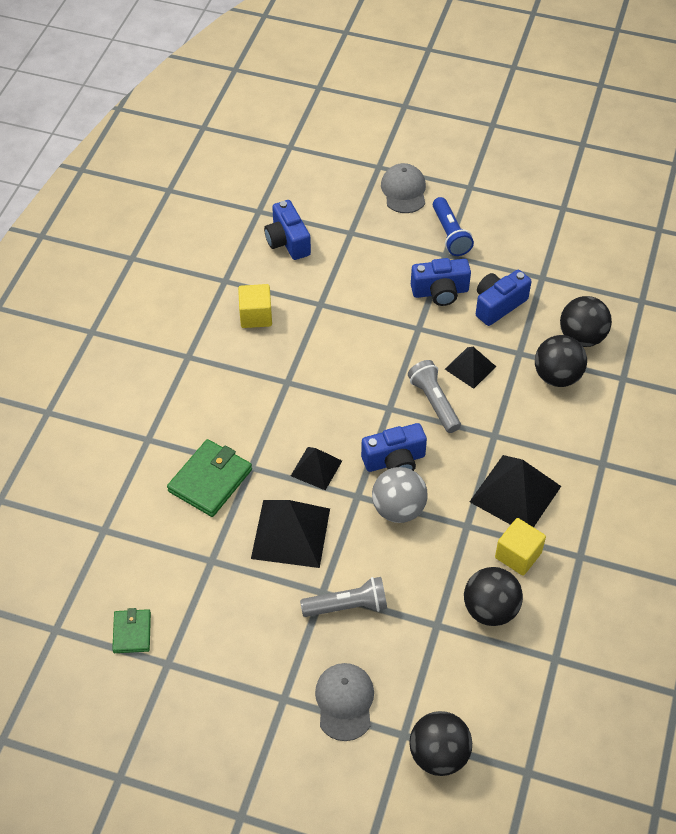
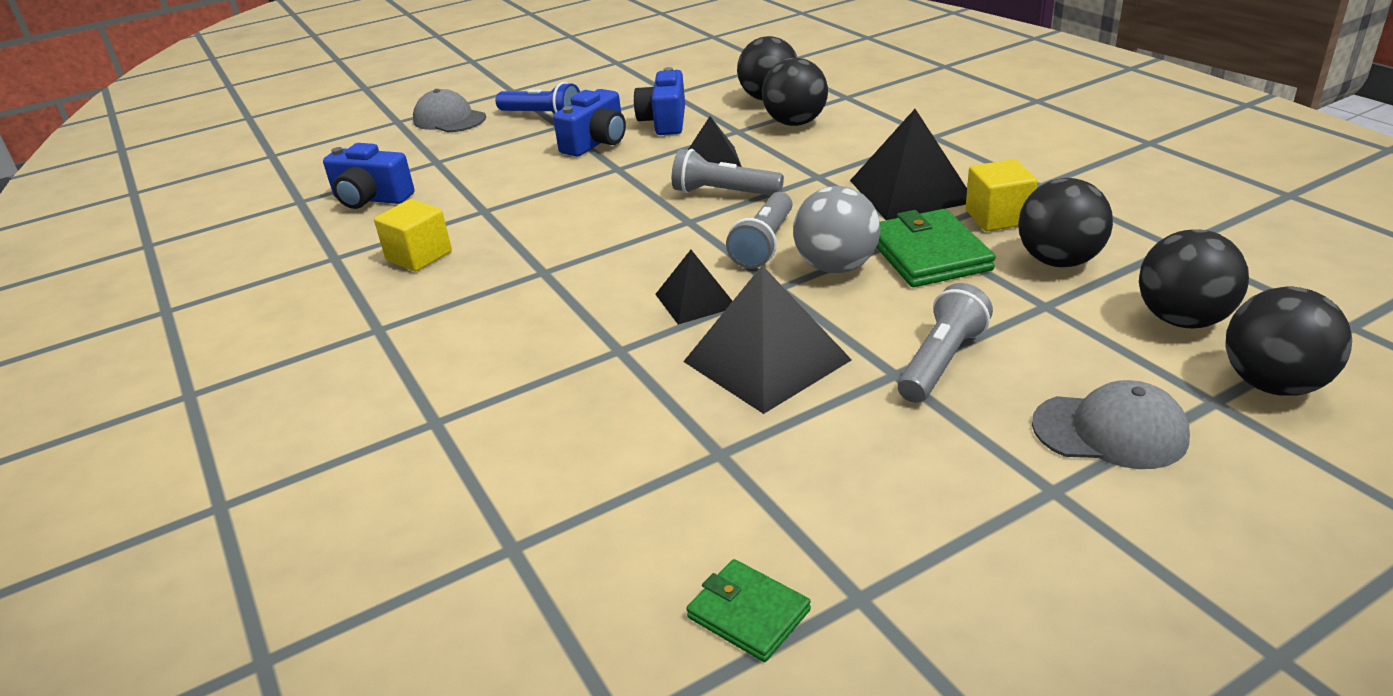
camera: 45 degrees left, 20 degrees down
(210, 480) = (587, 394): green wallet -> green wallet (929, 254)
(344, 702) = (1110, 431): grey cap -> grey cap turned 150 degrees clockwise
(394, 461) = (764, 244): blue camera -> grey flashlight
(472, 693) = (1182, 320): none -> black ball

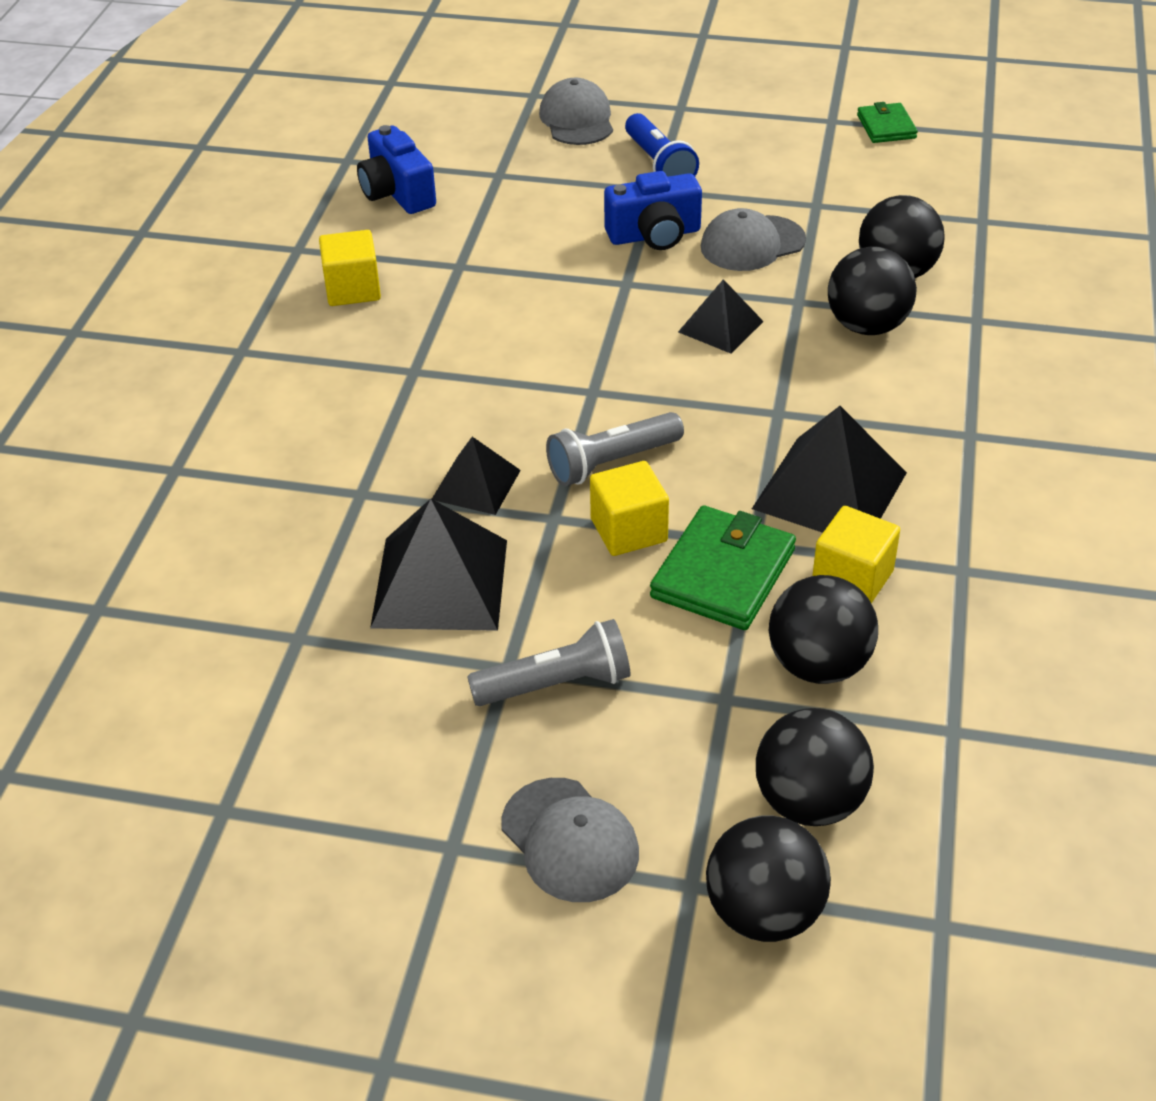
camera: 40 degrees right, 10 degrees up
(665, 121) = (752, 244): blue camera -> grey cap
(724, 193) = (668, 377): grey flashlight -> none
(748, 613) = (153, 765): green wallet -> green wallet (886, 127)
(836, 267) = (629, 530): grey ball -> yellow cube

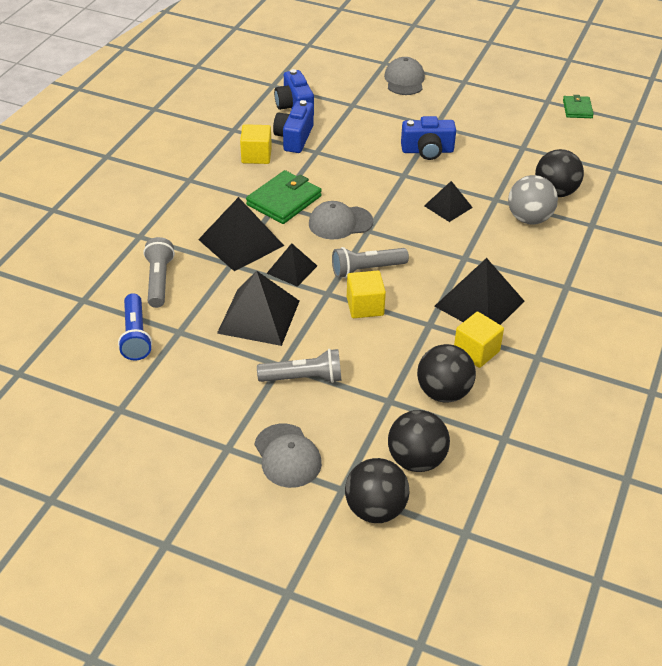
camera: 10 degrees right, 0 degrees up
(234, 548) = (159, 281): none -> grey flashlight
(368, 450) = (241, 242): none -> black pyramid
(412, 247) = (294, 138): none -> blue camera
(659, 164) = (442, 112): blue flashlight -> blue flashlight (135, 335)
(723, 573) = (408, 337): green wallet -> green wallet (284, 200)
(752, 244) = (480, 164): grey cap -> grey cap (340, 223)
(867, 326) = (529, 219): black ball -> grey ball

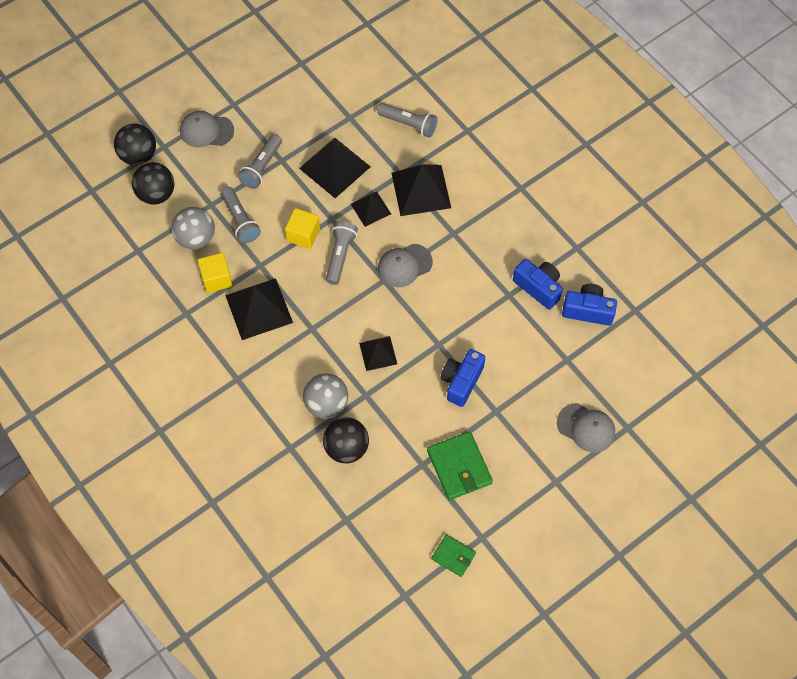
camera: 120 degrees right, 20 degrees up
(135, 335) = (361, 92): blue flashlight -> none
(256, 156) = (527, 248): yellow cube -> none
(284, 200) = (455, 240): green wallet -> green wallet (459, 467)
(340, 223) = (404, 265): grey cap -> grey cap turned 135 degrees counterclockwise
(388, 365) = (240, 220): none -> grey flashlight
(443, 392) = (196, 238): black ball -> grey ball

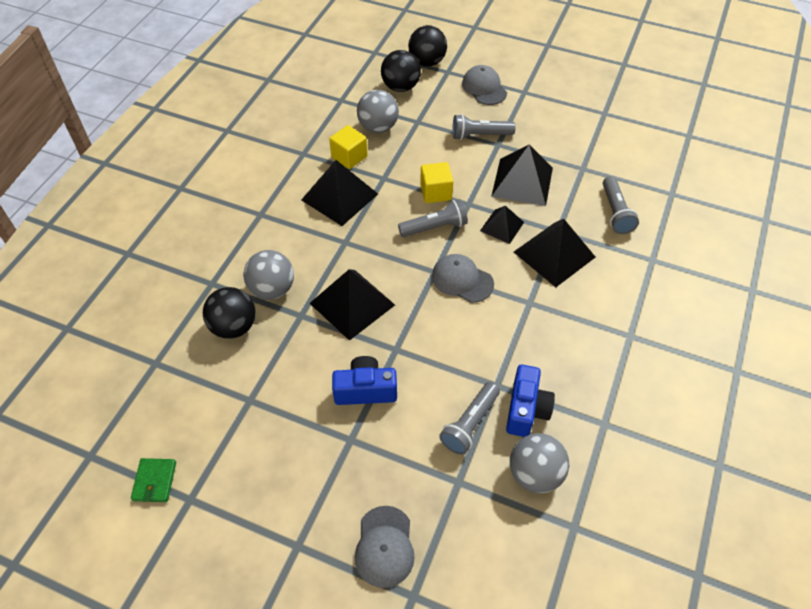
camera: 60 degrees right, 10 degrees down
(240, 220) = (417, 146): grey flashlight -> grey flashlight (470, 424)
(378, 353) = (352, 304): black pyramid -> black pyramid, size x1.71
(459, 467) = (264, 436): green wallet -> none
(588, 311) = (535, 474): blue camera -> grey ball

